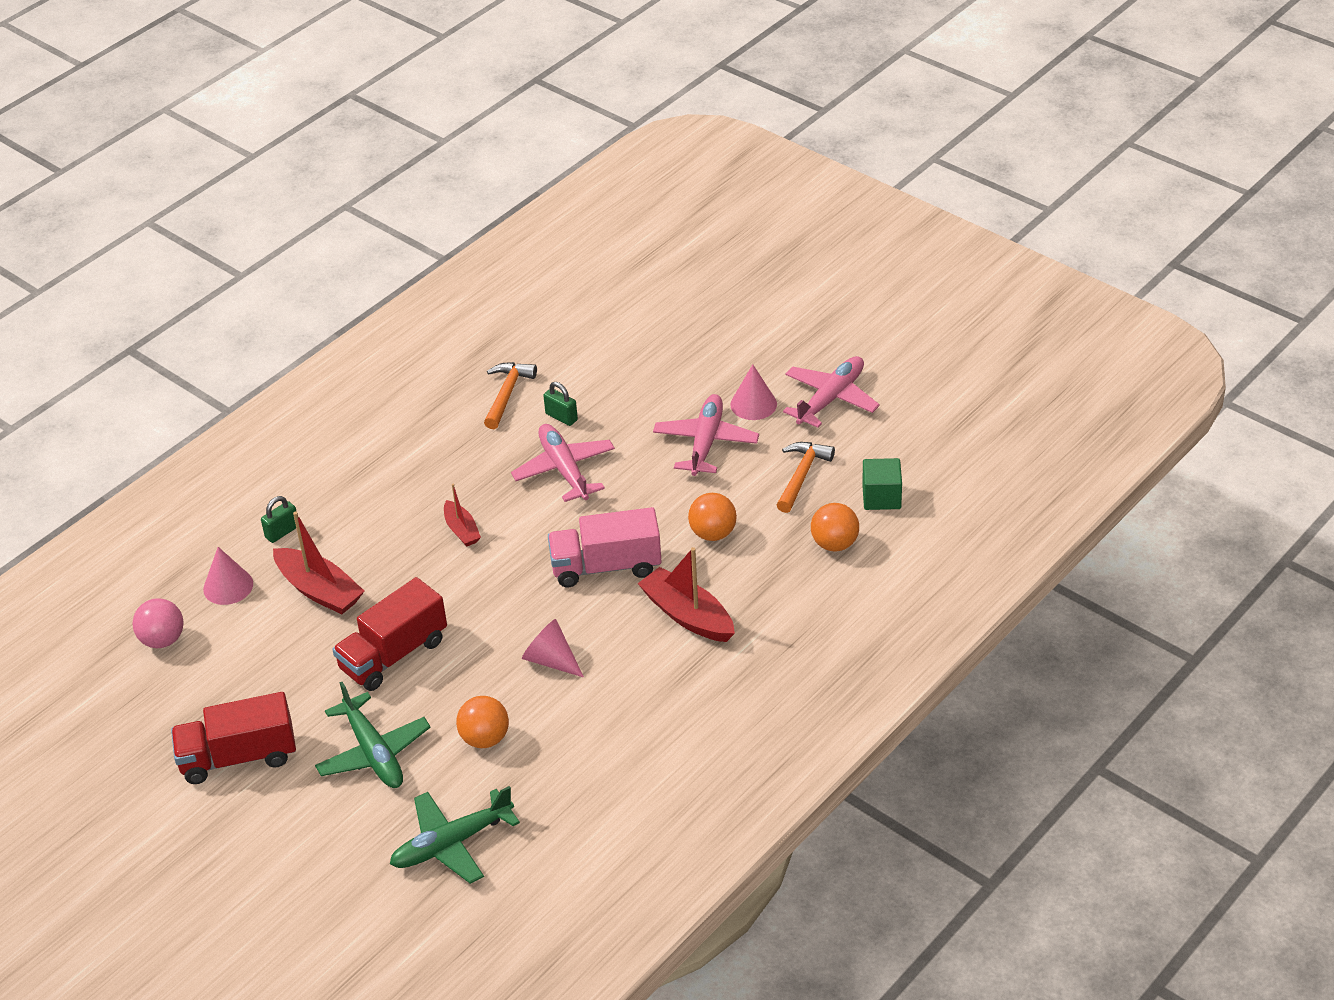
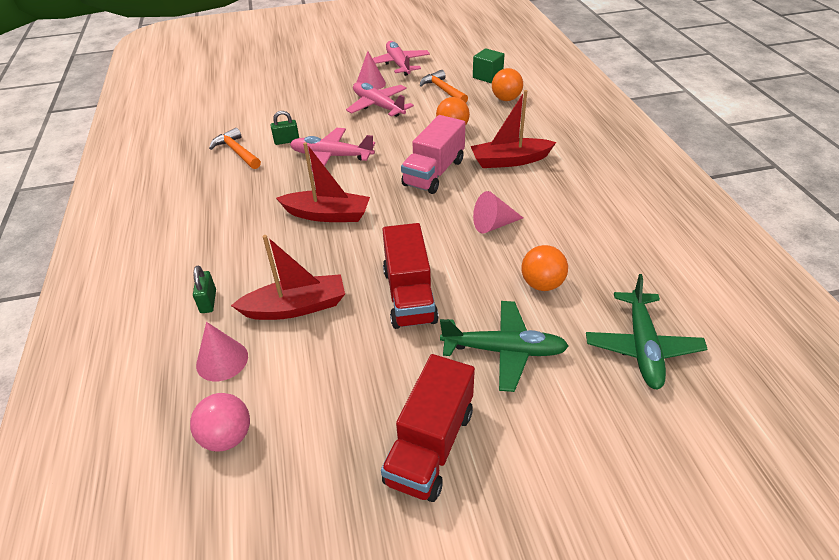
camera: 55 degrees left, 0 degrees up
(462, 530) = (327, 215): red boat -> red boat, size x1.72

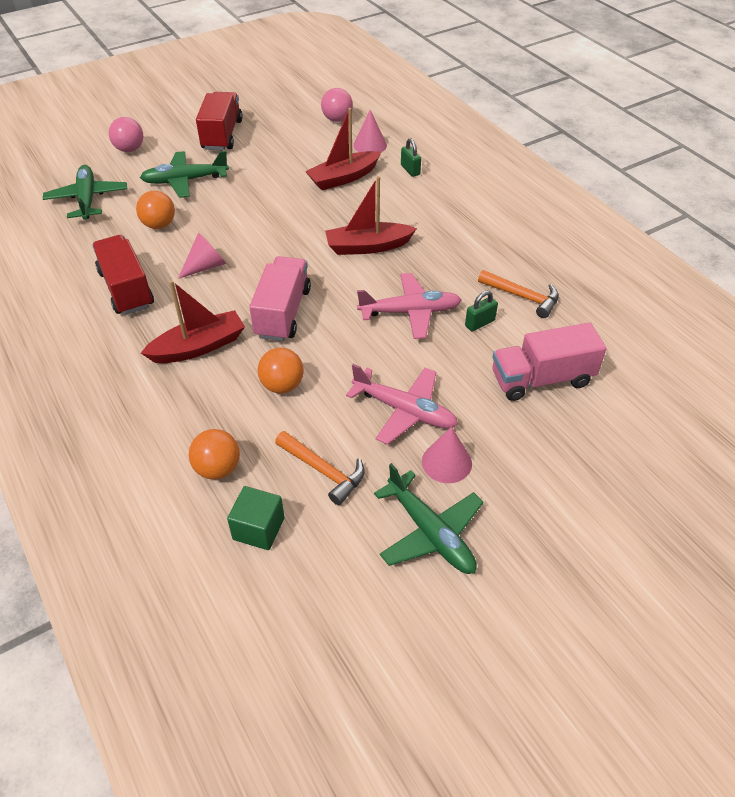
camera: 160 degrees right, 5 degrees up
(279, 107) = (541, 379): none -> pink truck
(398, 64) = (430, 532): pink plane -> green plane
(409, 295) = (263, 199): red truck -> red truck (126, 289)
(592, 447) = (130, 149): none -> pink ball

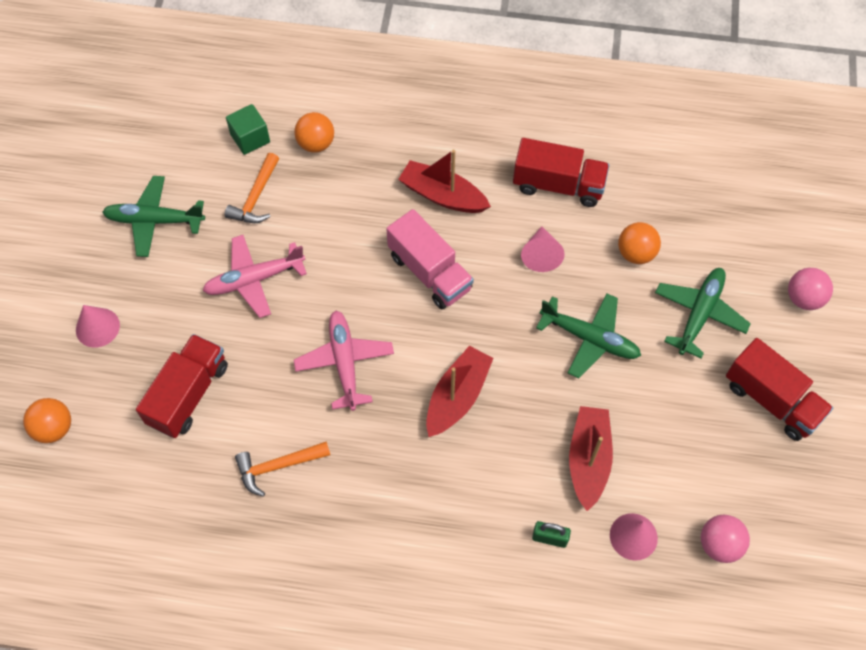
camera: 130 degrees right, 15 degrees up
(87, 199) = (728, 220): green plane -> green plane (589, 338)
(199, 347) = (442, 195): red boat -> red boat turned 105 degrees clockwise
(282, 385) = (352, 222): orange ball -> orange ball (54, 428)
(323, 471) = (256, 197): orange hammer -> orange hammer turned 60 degrees counterclockwise
(410, 312) = (344, 363): pink plane -> pink plane turned 135 degrees clockwise
(446, 462) = (189, 270): pink cone -> pink cone (97, 327)
(479, 323) = (283, 404): green padlock -> none
(541, 379) = (188, 394): pink truck -> red truck

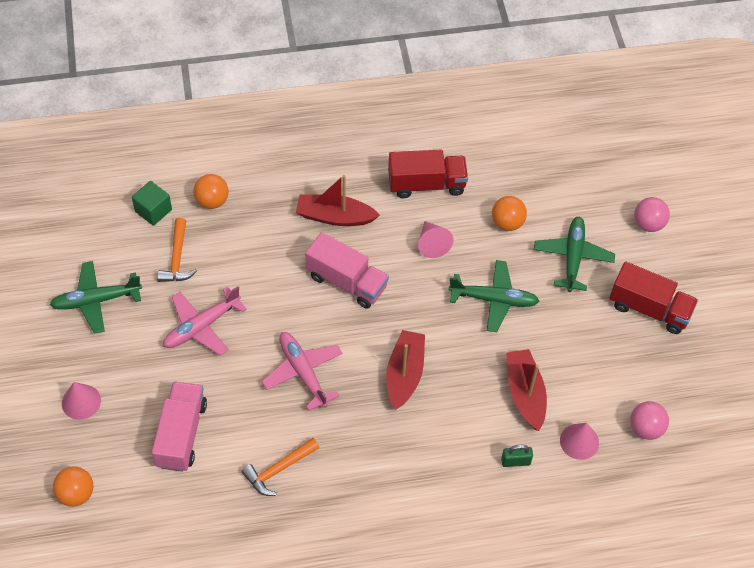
camera: 20 degrees left, 5 degrees down
(188, 394) = (181, 434): red truck -> pink truck

